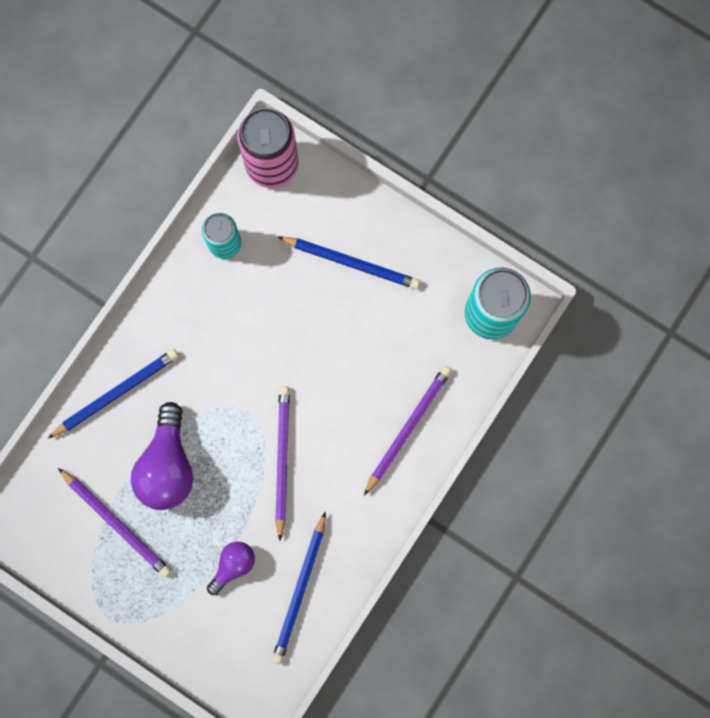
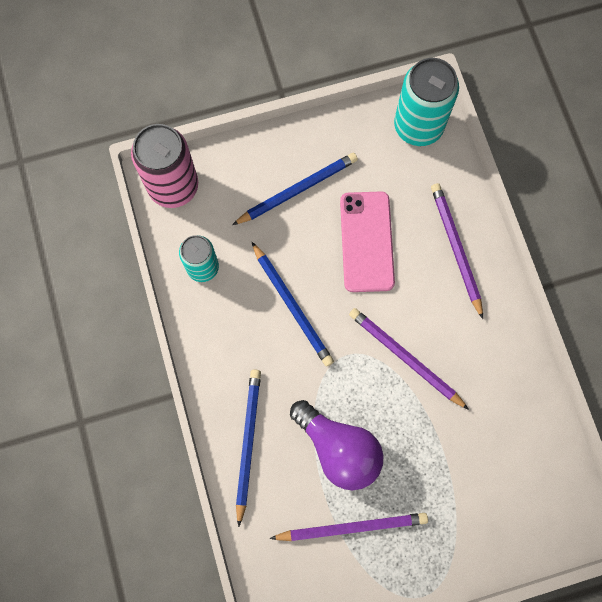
camera: 50 degrees left, 5 degrees down
(233, 565) = (458, 461): purple light bulb -> none
(300, 590) = (518, 425): blue pencil -> blue pencil (292, 305)
(354, 353) = (367, 241): none -> pink phone

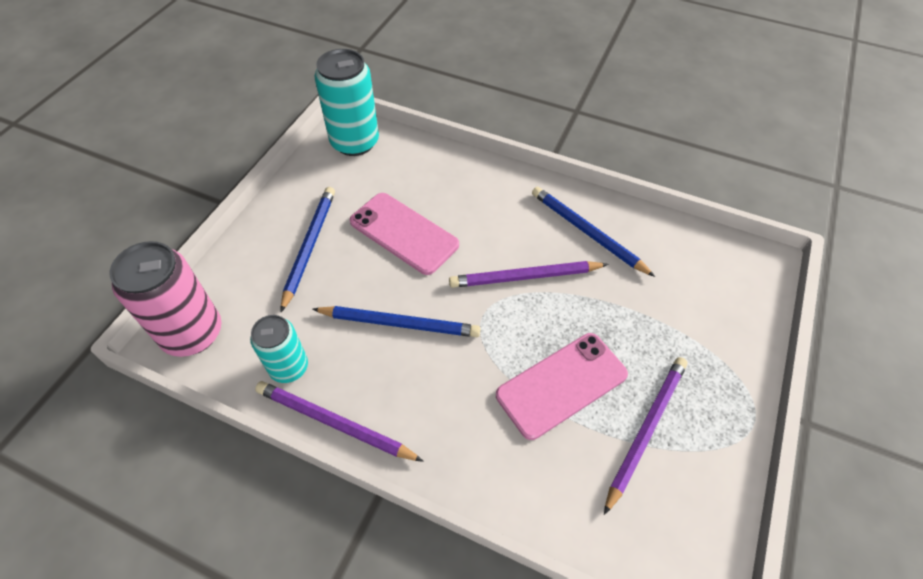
camera: 50 degrees left, 20 degrees down
(247, 443) = (489, 461): blue pencil -> blue pencil (587, 232)
(339, 449) = (562, 385): purple light bulb -> pink phone
(455, 249) = (470, 185): purple pencil -> purple pencil (334, 423)

